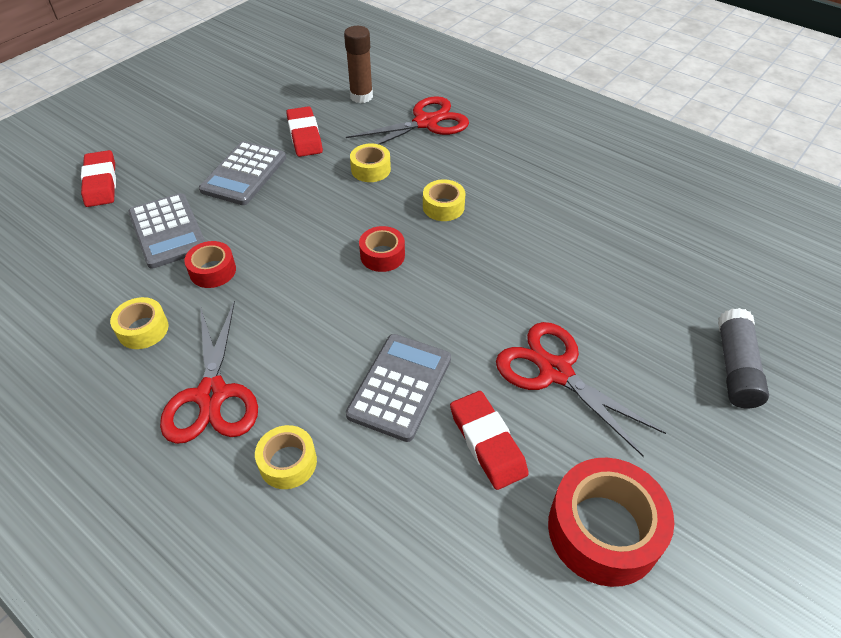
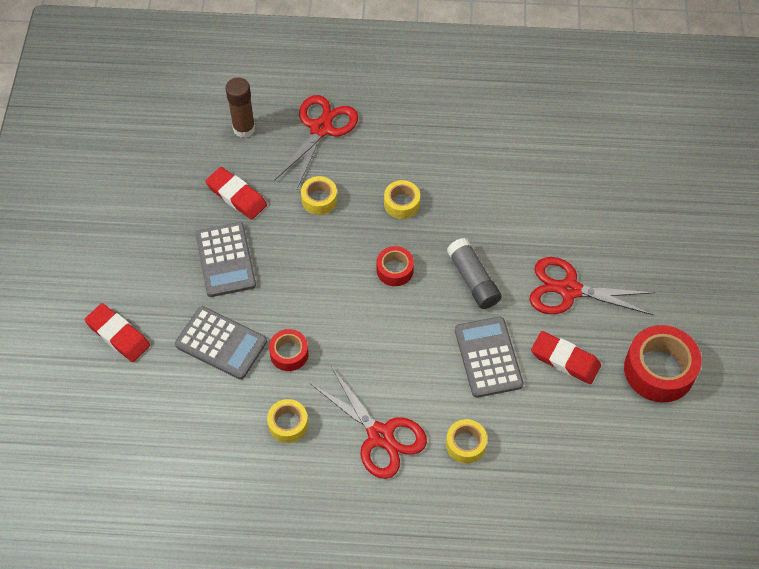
camera: 35 degrees left, 10 degrees up
(735, 368) = (665, 224): grey glue stick -> grey glue stick (473, 280)

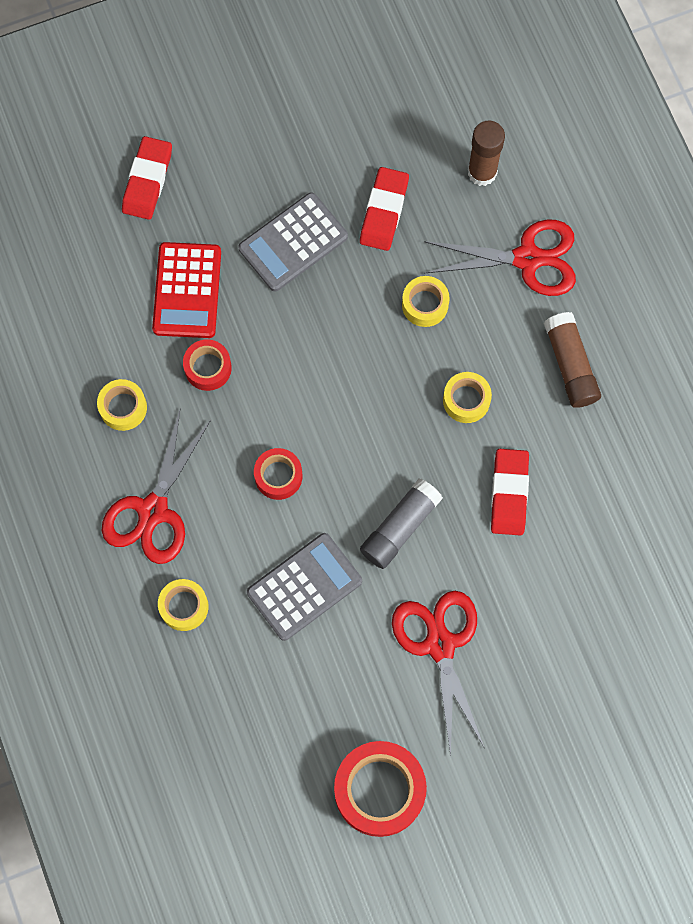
camera: 65 degrees right, 15 degrees up
(221, 343) = (187, 291): grey calculator -> red calculator
(395, 270) = (370, 433): red tape -> red tape (278, 476)
(409, 135) = (570, 365): none -> brown glue stick
(565, 360) = (342, 675): red eraser -> red eraser (509, 493)

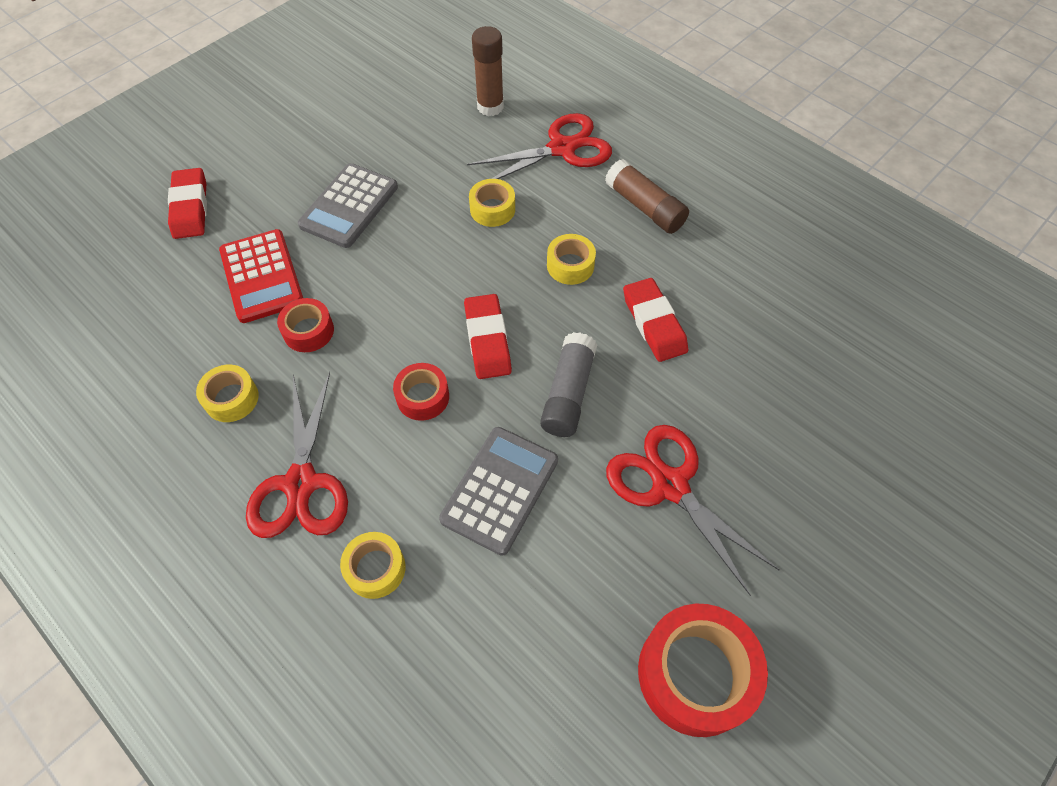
camera: 25 degrees left, 15 degrees down
(384, 211) = (420, 158): red eraser -> red eraser (487, 340)

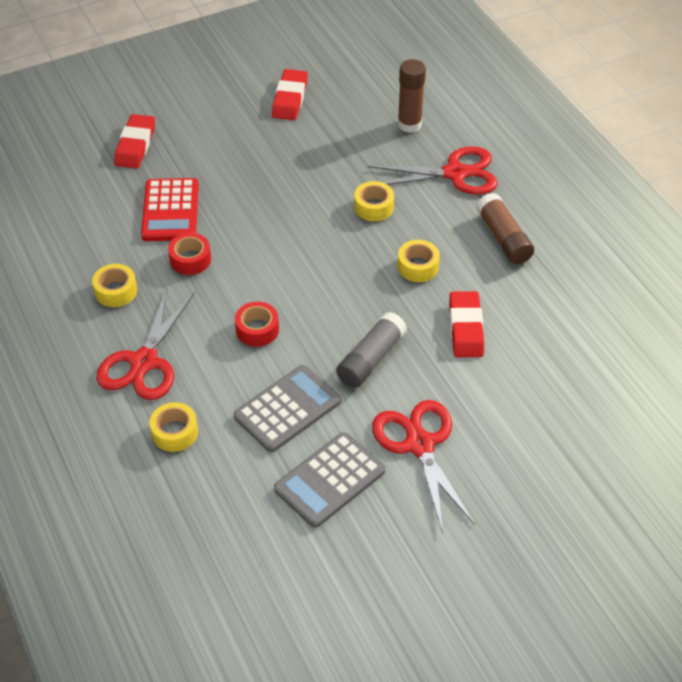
camera: 20 degrees right, 10 degrees down
(349, 206) = (258, 175): grey calculator -> grey calculator (330, 480)
(487, 340) = (325, 303): red eraser -> red eraser (290, 98)
(695, 674) = (376, 569): red tape -> none

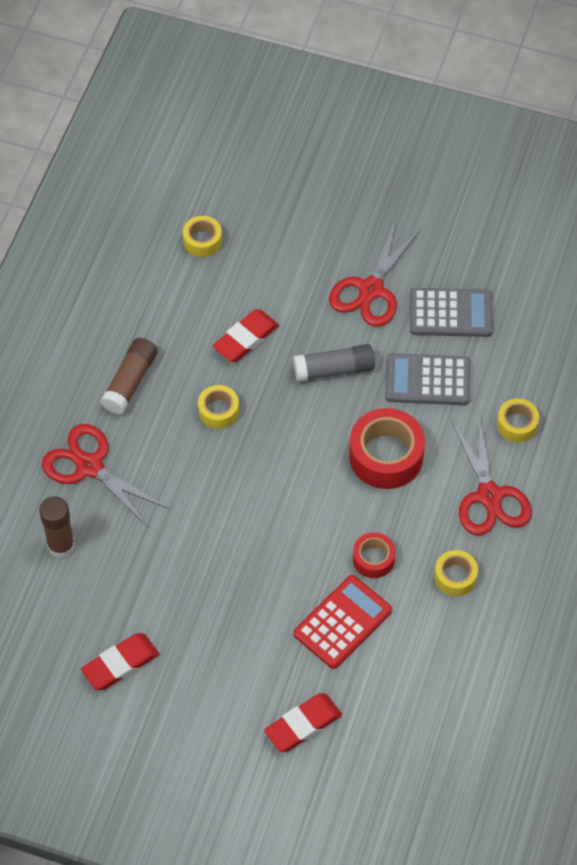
camera: 135 degrees left, 10 degrees up
(144, 362) = (489, 496): red scissors -> red scissors turned 105 degrees clockwise
(257, 330) = (386, 456): red tape -> red tape, size x1.81
(373, 207) = (187, 489): yellow tape -> yellow tape (202, 241)

